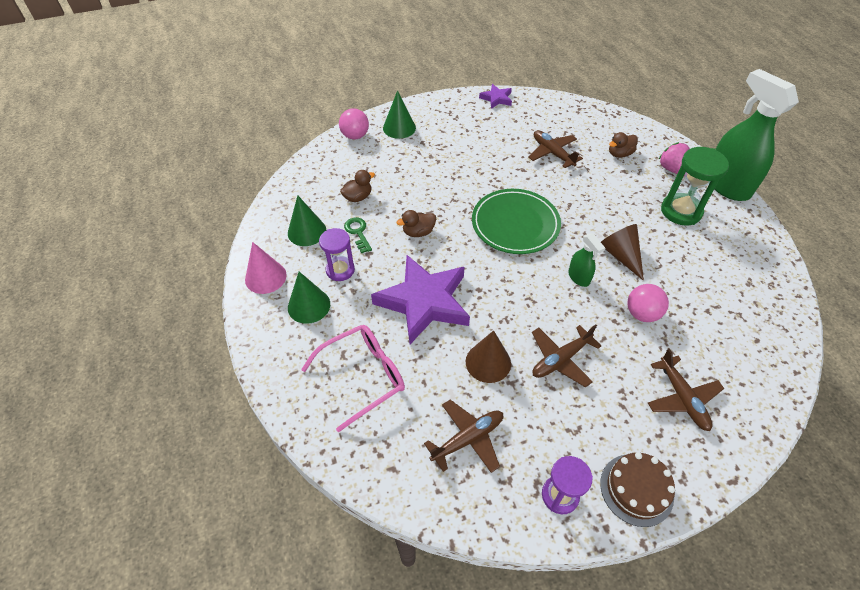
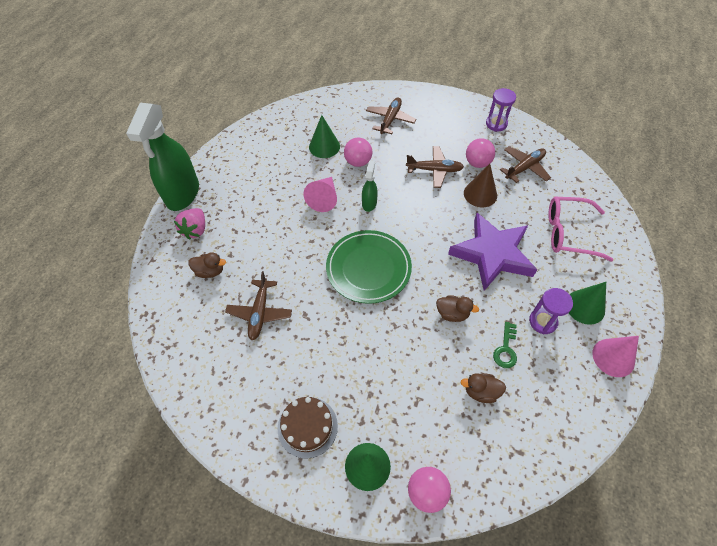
camera: 140 degrees left, 5 degrees up
(307, 231) = (554, 383): green cone -> green cone (324, 146)
(468, 439) = (524, 168): brown plane -> brown plane turned 135 degrees clockwise
(496, 98) = (222, 429): purple star -> none
(526, 405) = (477, 163): none -> pink ball
(621, 255) = (324, 198): brown cone -> pink cone
(636, 489) = (456, 107): brown cake -> brown cake (307, 427)
(681, 211) = (241, 198): green hourglass -> none

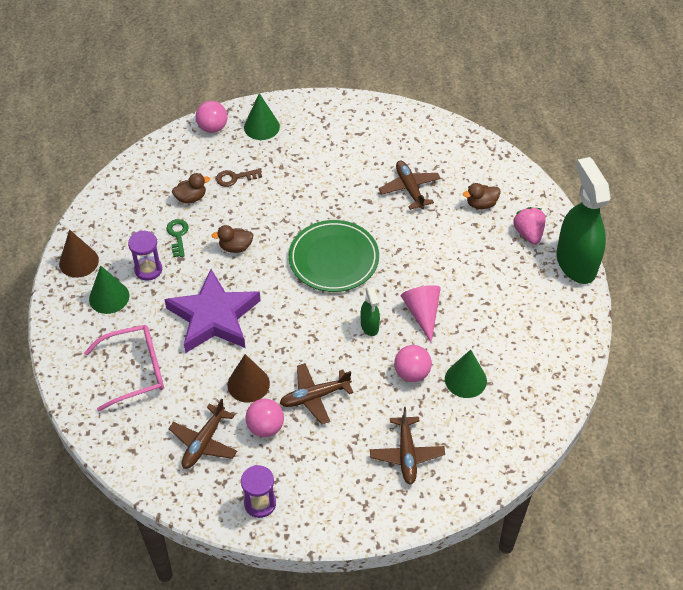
camera: 155 degrees right, 5 degrees down
(307, 427) = (318, 132): brown cake -> none
(425, 399) = (235, 178): none -> brown key
(613, 357) = (79, 262): pink cone -> brown cone

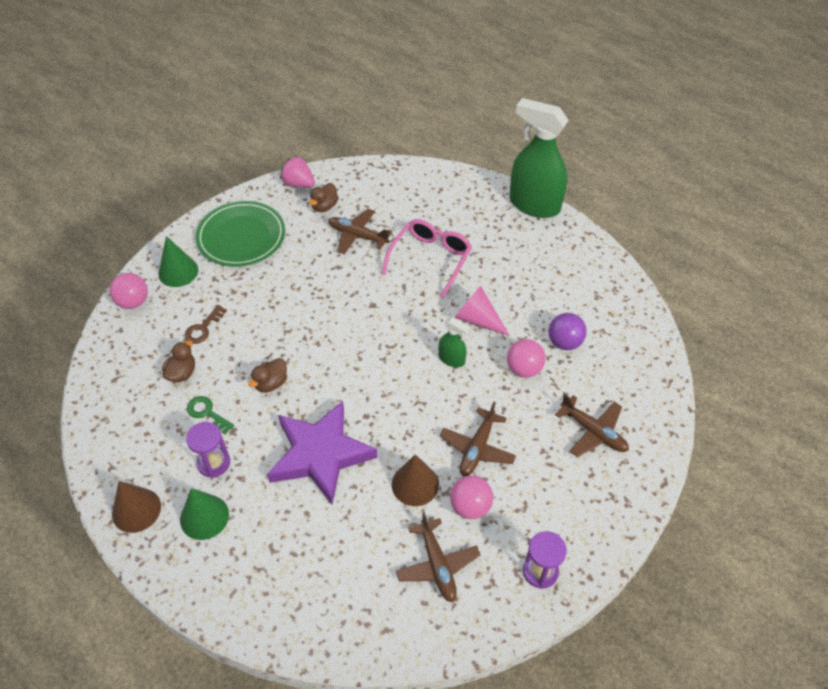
camera: 45 degrees left, 0 degrees up
(135, 371) = (306, 559): pink glasses -> pink glasses (430, 259)
(333, 259) = (363, 331): green plate -> green plate (241, 237)
(465, 380) = (564, 342): green cone -> purple ball
(481, 204) = (423, 210): brown duck -> brown duck (324, 206)
(528, 233) = (479, 207): pink strawberry -> pink strawberry (298, 184)

